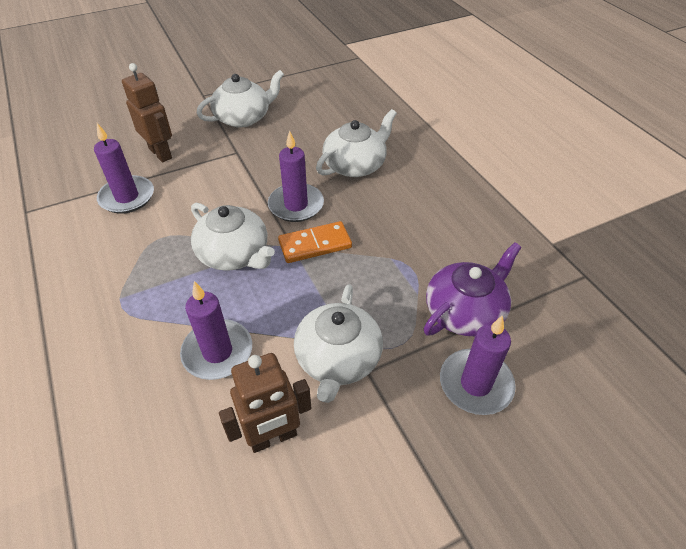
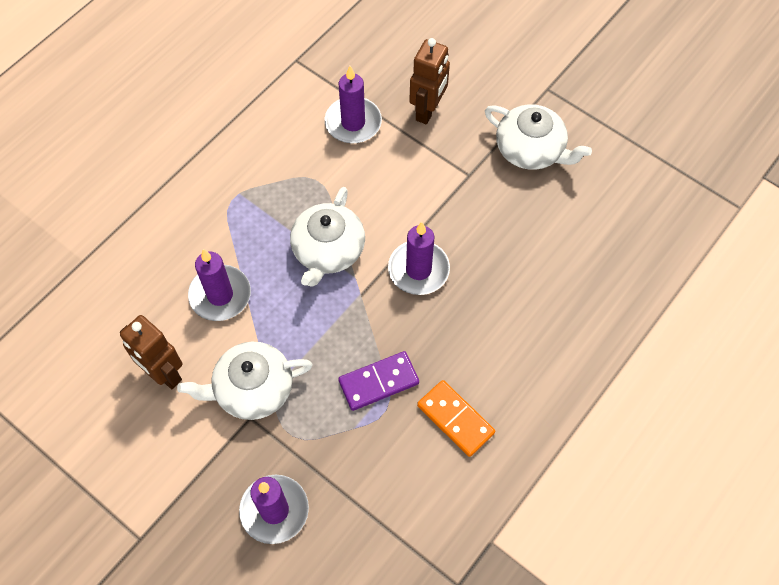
camera: 65 degrees right, 15 degrees up
(315, 244) = (373, 312): orange domino -> orange domino (455, 419)
(355, 165) = (512, 297): white teapot -> none
(383, 263) = (378, 382): none -> purple domino
(465, 311) = (352, 478): purple teapot -> none

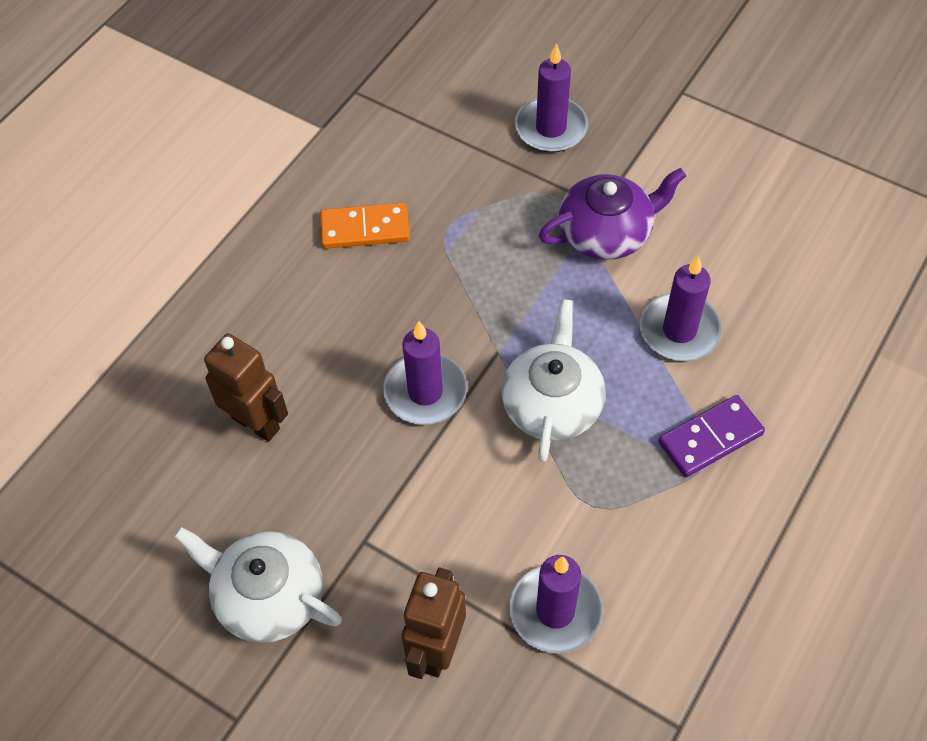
camera: 175 degrees right, 5 degrees down
(164, 373) = (716, 236): brown robot -> brown robot (256, 423)
(252, 389) = (606, 233): white teapot -> purple teapot
(378, 382) = (459, 255): purple domino -> purple domino (710, 438)
(455, 419) = (365, 229): orange domino -> orange domino turned 45 degrees counterclockwise

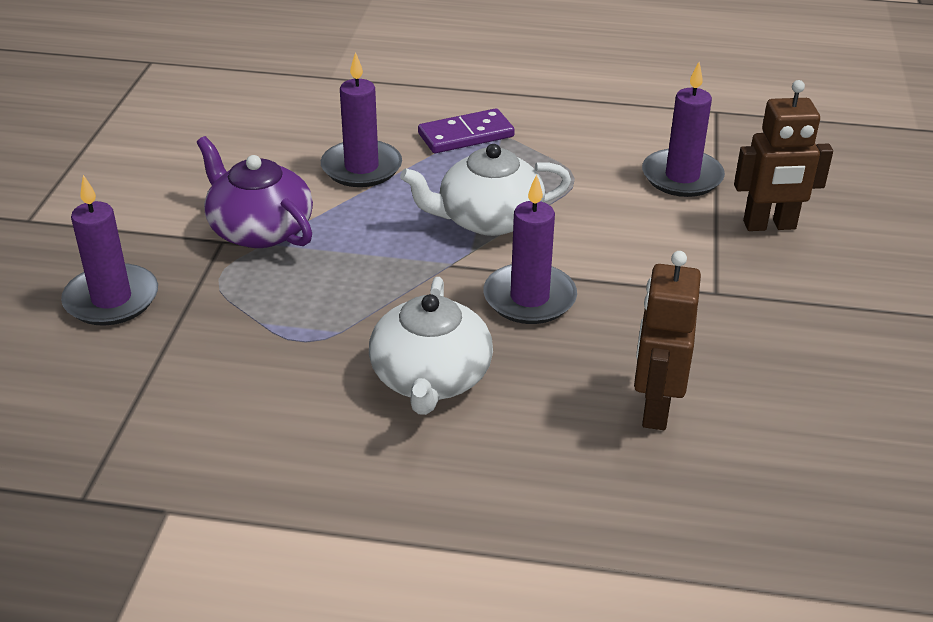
camera: 115 degrees left, 20 degrees down
(268, 596) = (821, 334): white teapot -> white teapot (430, 378)
(365, 229) = (335, 408): orange domino -> none
(710, 438) = (466, 135): purple domino -> purple domino turned 60 degrees counterclockwise

